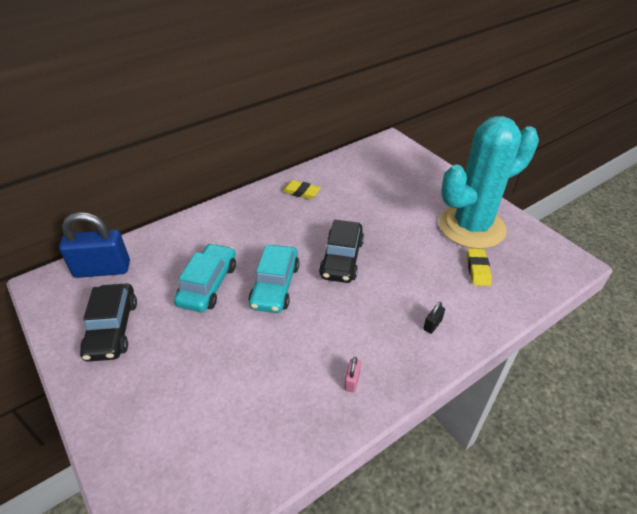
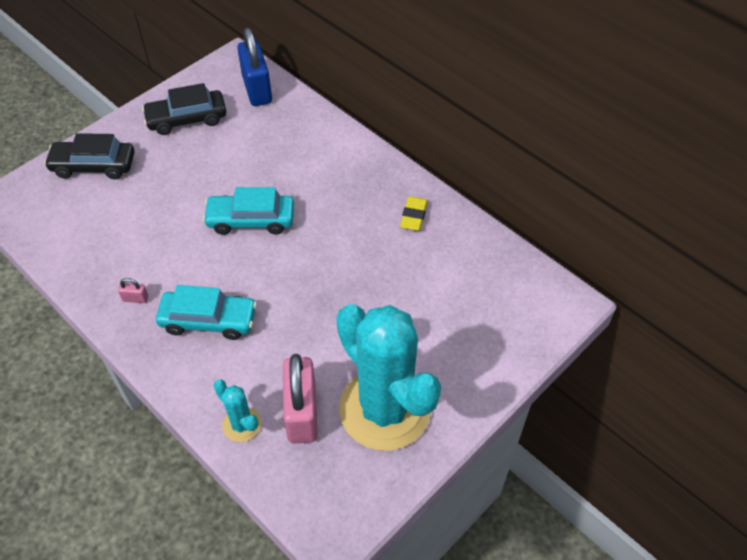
camera: 80 degrees right, 10 degrees up
(208, 284) = (246, 168): turquoise car -> turquoise car (208, 320)
(341, 259) = (300, 271): black car -> black car (93, 166)
(432, 325) = (208, 364): black padlock -> none
(477, 269) = (302, 413): yellow eraser -> pink padlock
(491, 306) = (242, 424): none -> turquoise cactus

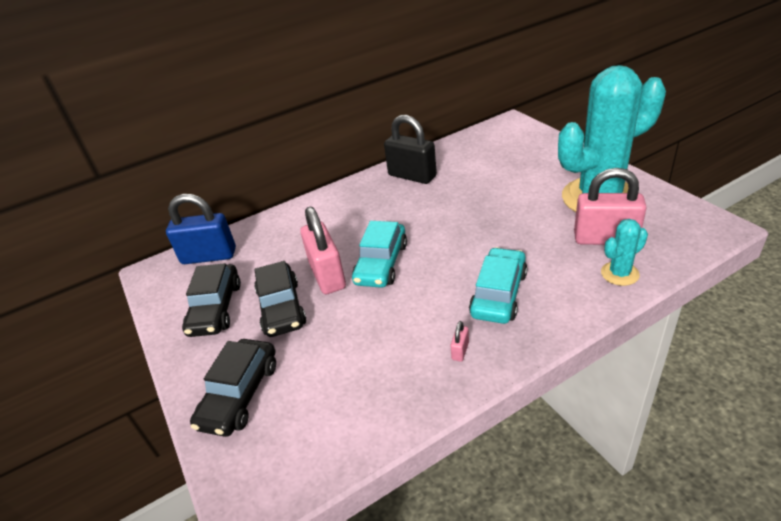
camera: 70 degrees left, 15 degrees down
(188, 162) = (281, 308): none -> black car
(232, 183) = (327, 275): none -> pink padlock
(413, 216) = (412, 176): yellow eraser -> black padlock

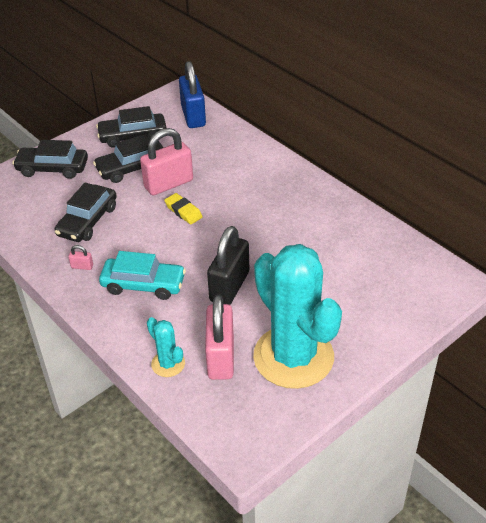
camera: 75 degrees right, 5 degrees up
(372, 349) = (87, 221): none -> black car
(381, 263) = (183, 211): turquoise car -> yellow eraser
(412, 176) = (324, 212): black padlock -> black padlock (229, 286)

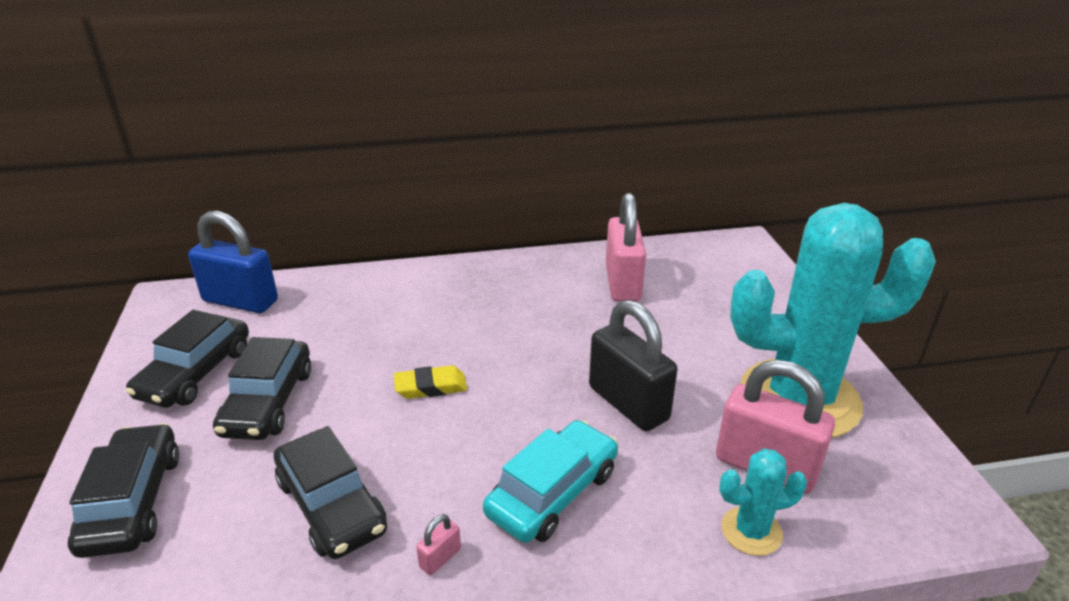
camera: 60 degrees left, 10 degrees down
(52, 168) = (133, 501): black car -> black car turned 135 degrees clockwise
(168, 184) = (354, 378): pink padlock -> pink padlock (623, 283)

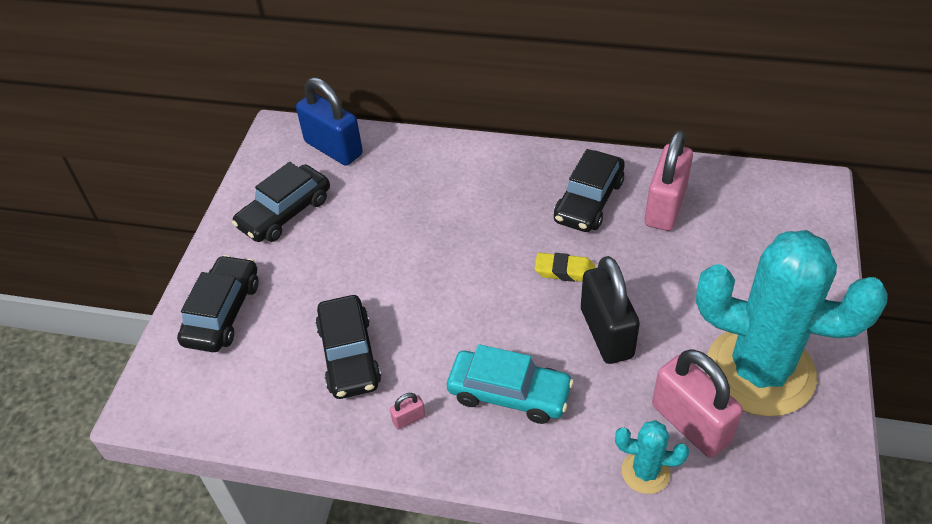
camera: 25 degrees right, 15 degrees up
(268, 402) = (329, 254): black car -> black car (588, 201)
(431, 387) = (454, 273): yellow eraser -> yellow eraser (564, 271)
(553, 493) = (509, 394): turquoise car -> turquoise car turned 45 degrees clockwise

